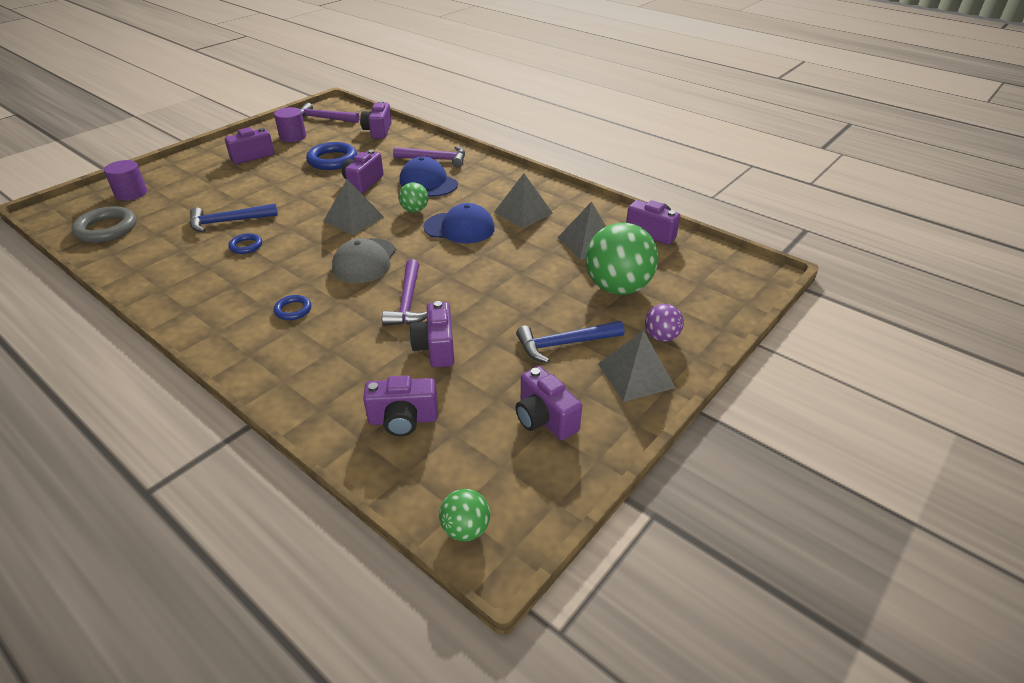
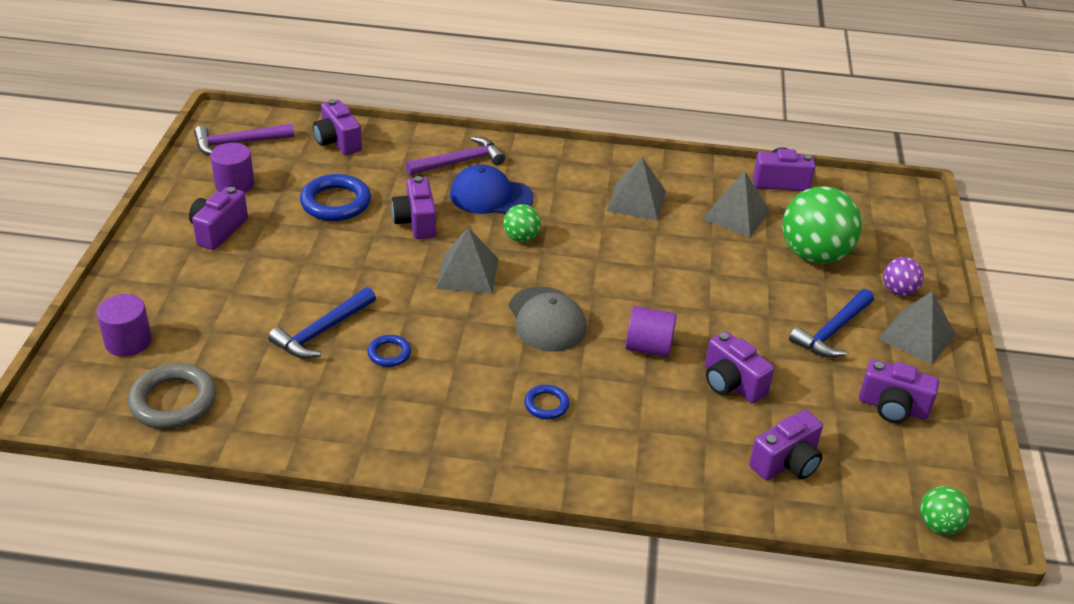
camera: 35 degrees left, 0 degrees up
(408, 302) = (648, 347): purple hammer -> purple cylinder
(459, 228) = (595, 243): blue cap -> none

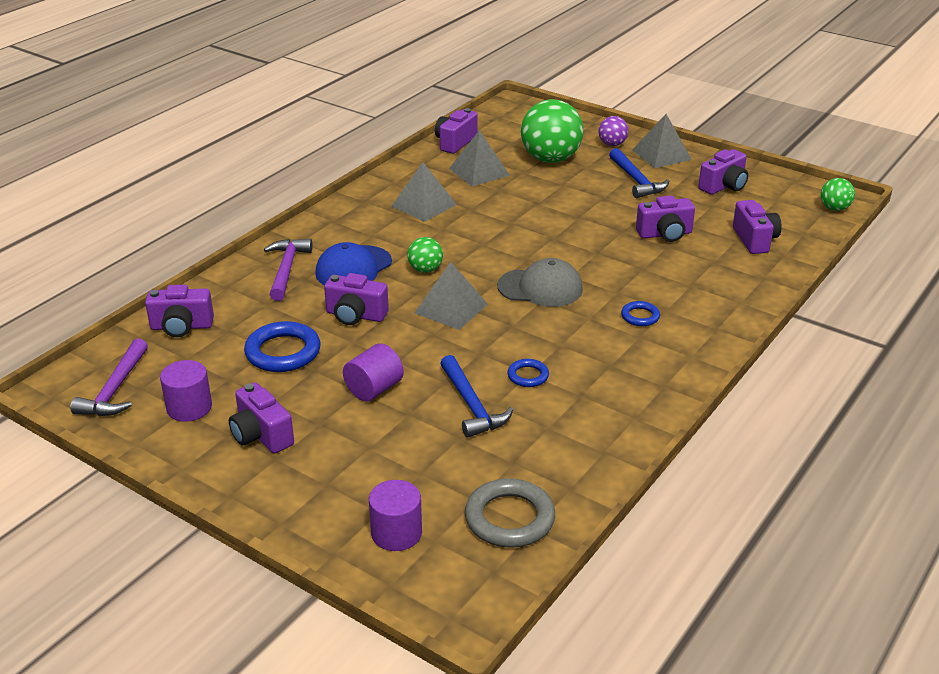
camera: 60 degrees left, 5 degrees down
(648, 347) = (604, 254): purple cylinder -> purple cylinder (374, 389)

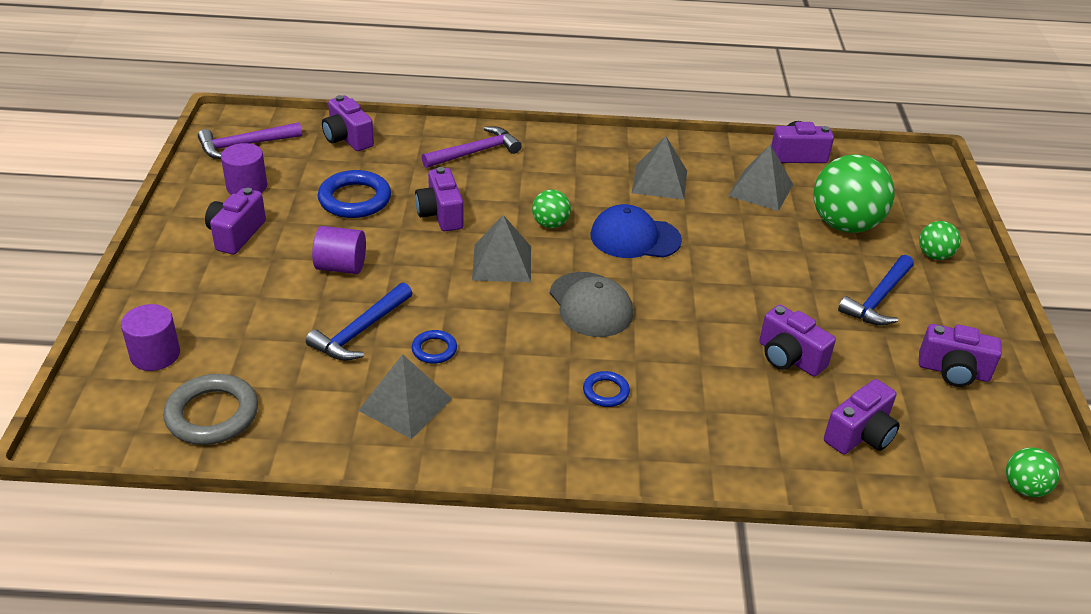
camera: 55 degrees right, 5 degrees up
(353, 268) = (512, 184): blue cap -> blue cap (635, 238)
(612, 144) = (934, 255): purple ball -> green ball
(661, 154) = (961, 299): grey pyramid -> grey pyramid (405, 404)

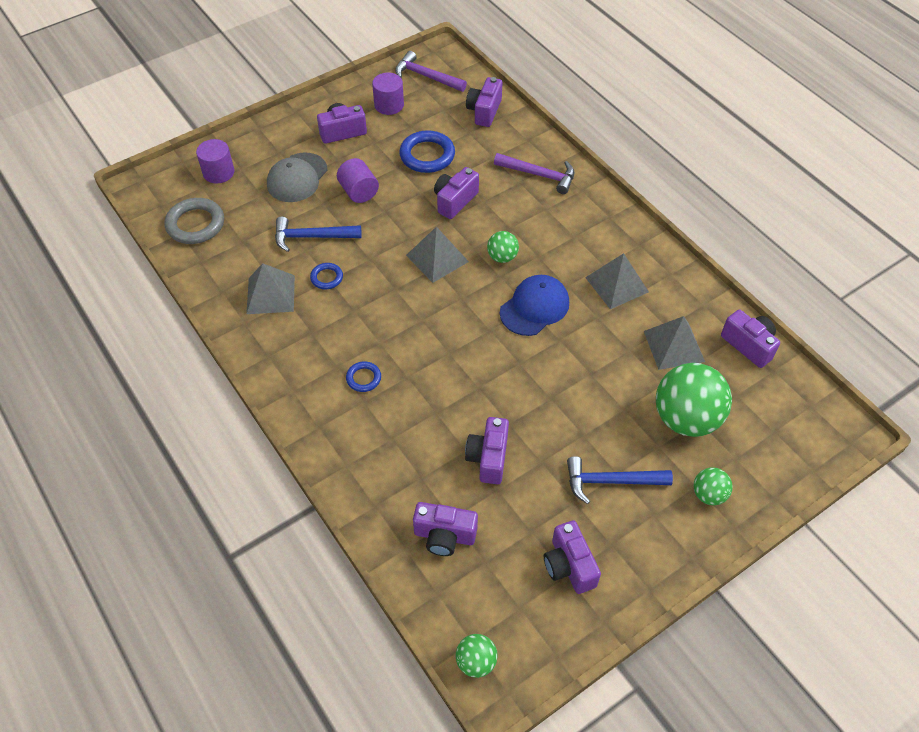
camera: 55 degrees right, 15 degrees up
(591, 305) = (439, 324): grey cap -> grey cap (297, 178)
(635, 238) = (534, 307): blue cap -> blue cap turned 75 degrees clockwise

